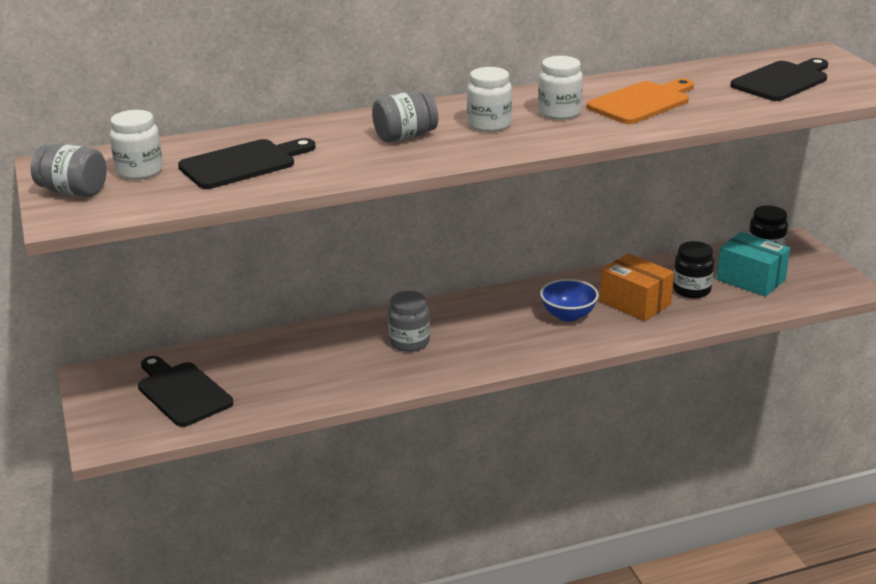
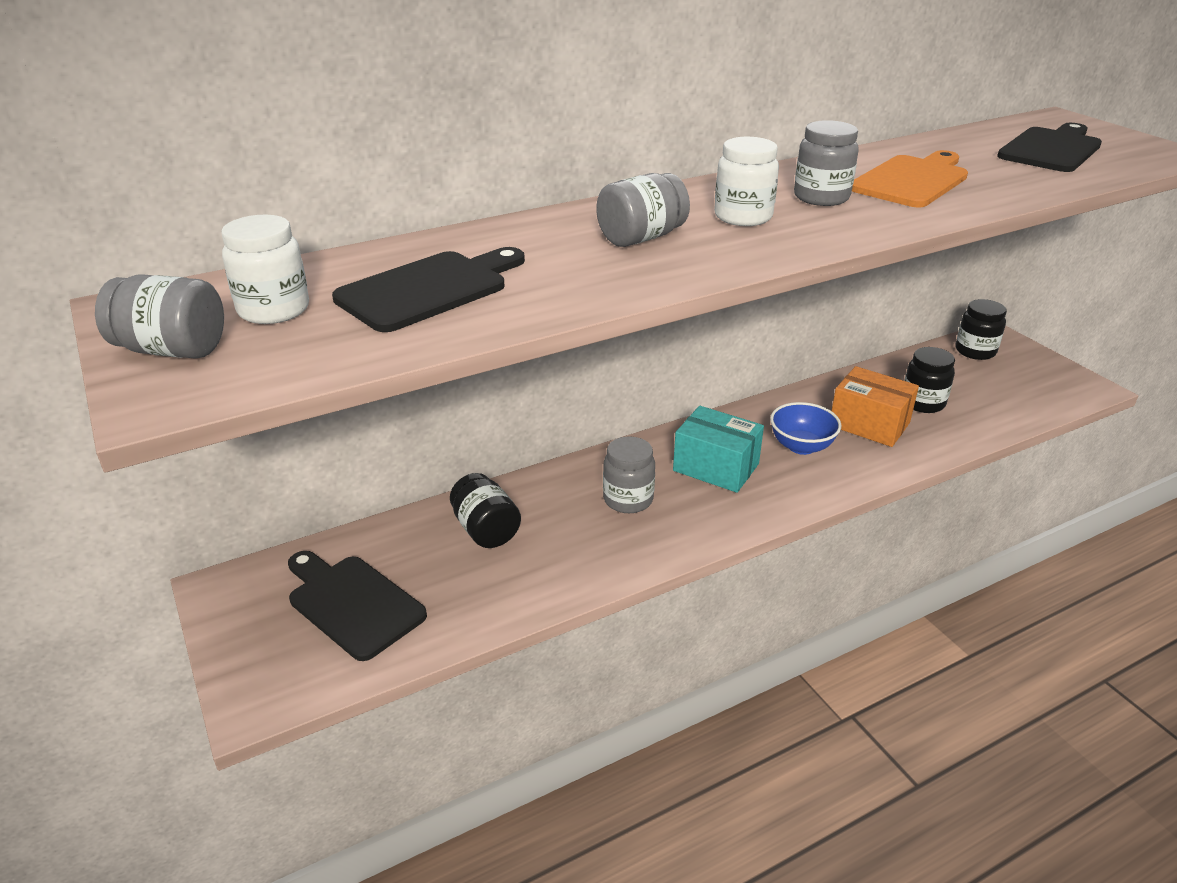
camera: 10 degrees left, 5 degrees up
(292, 354) = (486, 530): none -> black jar
(559, 112) = (821, 197): white jar -> grey jar
(750, 280) = (979, 385): turquoise box -> turquoise box (716, 467)

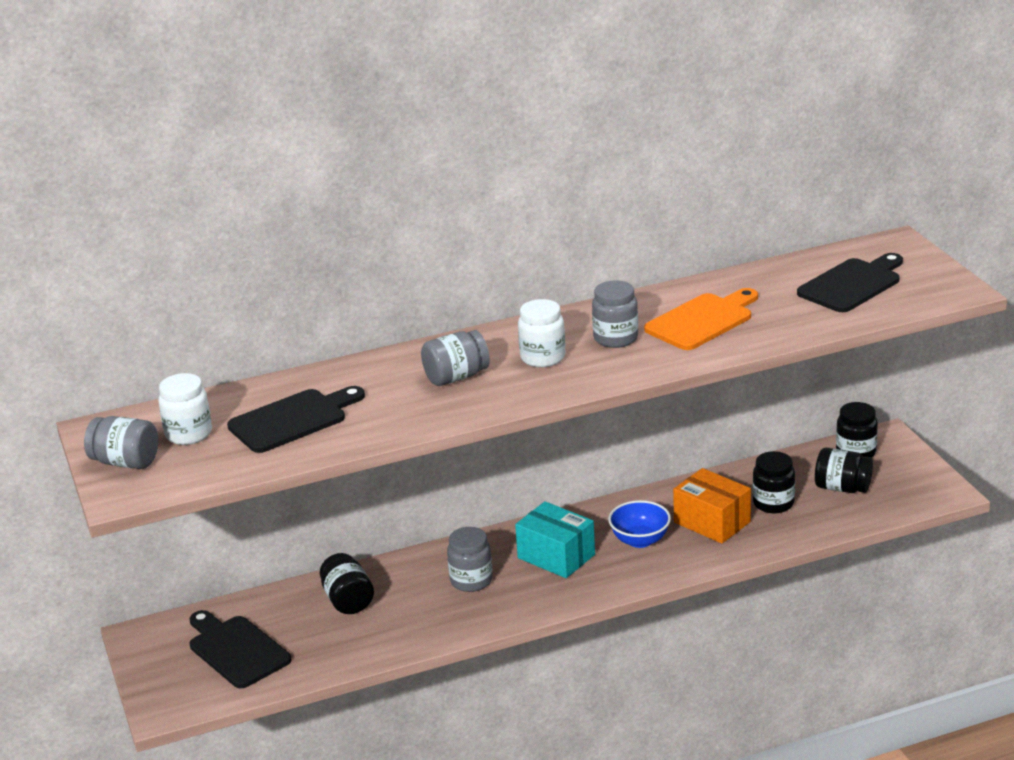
camera: 10 degrees right, 5 degrees down
(983, 385) = (842, 488): none -> black jar

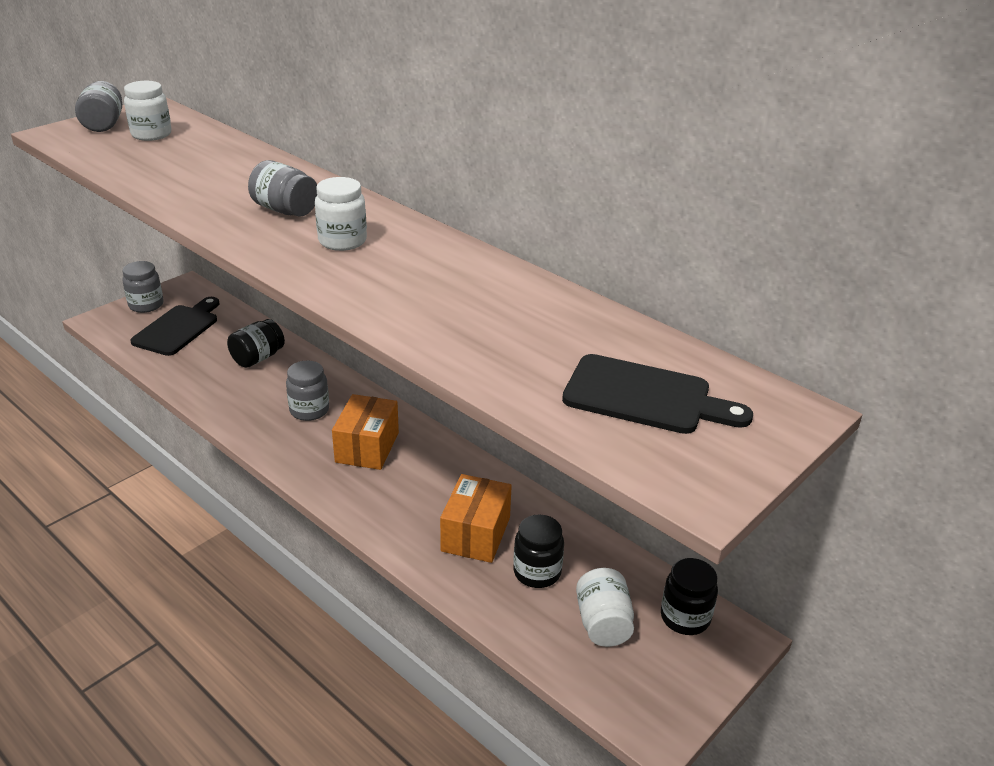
camera: 60 degrees right, 5 degrees up
(292, 419) = (184, 163): black cutting board -> none
(556, 556) = (367, 447): turquoise box -> orange box
(615, 338) = (404, 269): grey jar -> grey jar (146, 305)
(640, 540) = (418, 492): blue bowl -> none
(702, 320) = (475, 310): orange cutting board -> none
(842, 488) = (603, 623): black jar -> white jar

